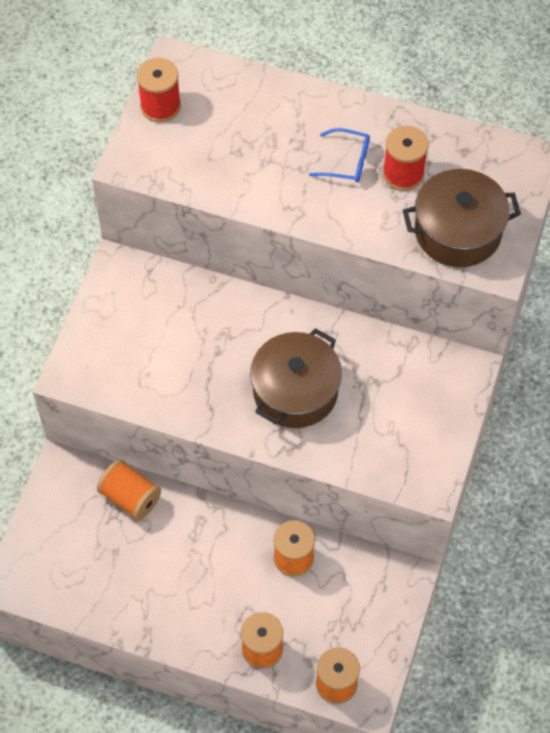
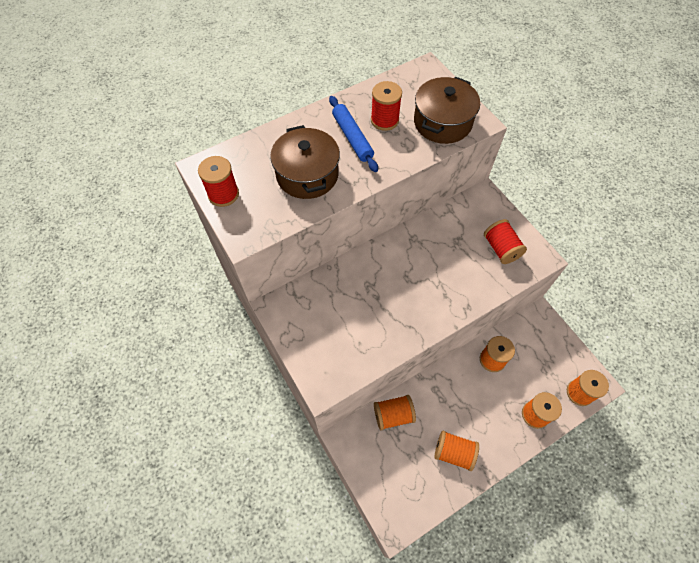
camera: 50 degrees left, 0 degrees up
(140, 589) = (453, 452): none -> orange spool
(295, 391) = (434, 278): brown pot -> brown pot (307, 175)
(346, 161) = (352, 137): blue glasses -> blue rolling pin
(403, 435) = (501, 248): none -> red spool

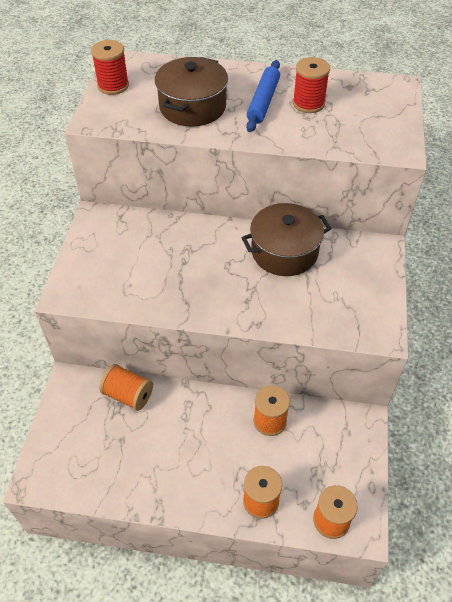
camera: 40 degrees right, 10 degrees down
(442, 122) = (362, 132): brown pot -> brown pot (284, 252)
(453, 452) = (147, 467): orange spool -> none
(501, 248) = (347, 299): red spool -> none

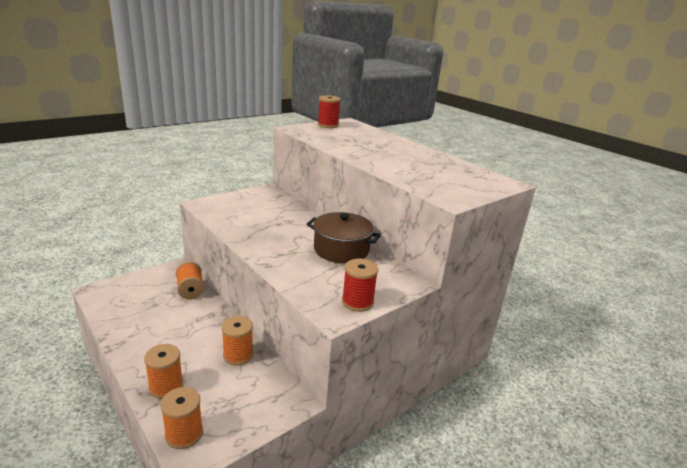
camera: 40 degrees right, 25 degrees down
(192, 107) = (353, 143): brown pot -> none
(263, 101) = (398, 155): blue rolling pin -> none
(308, 103) = (425, 165): red spool -> red spool (357, 302)

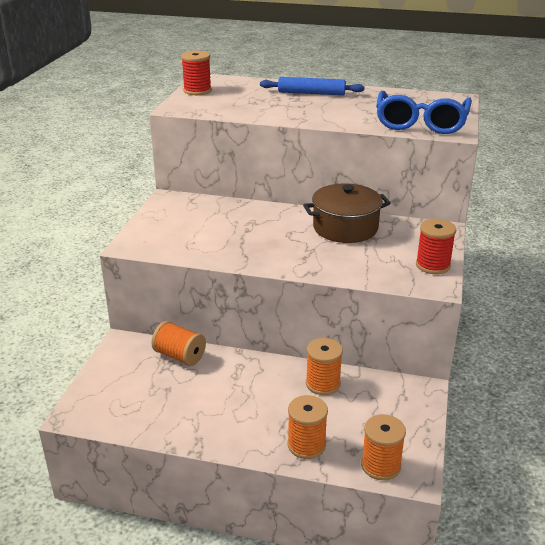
camera: 35 degrees left, 5 degrees up
(397, 147) = (311, 93): none -> blue rolling pin
(438, 186) = (421, 123): none -> blue glasses

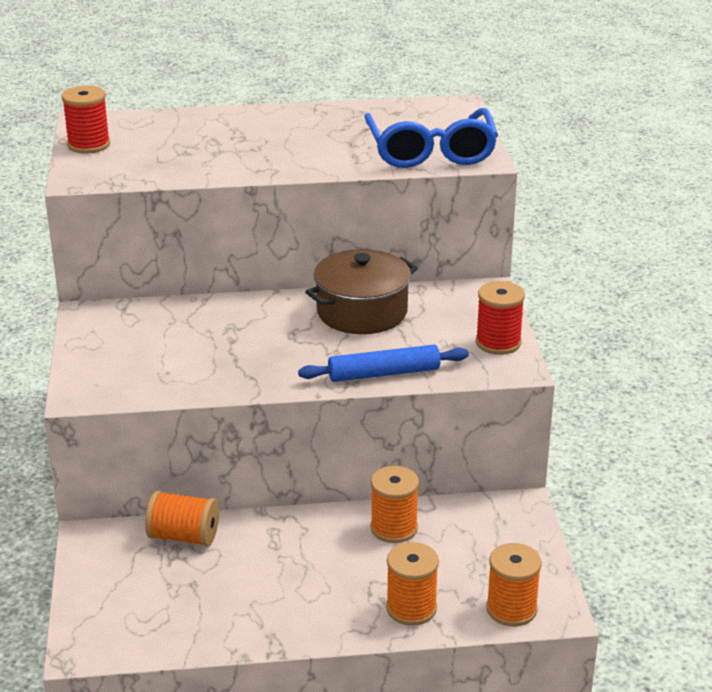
camera: 20 degrees left, 0 degrees up
(311, 93) = (257, 125): blue rolling pin -> blue rolling pin (384, 373)

